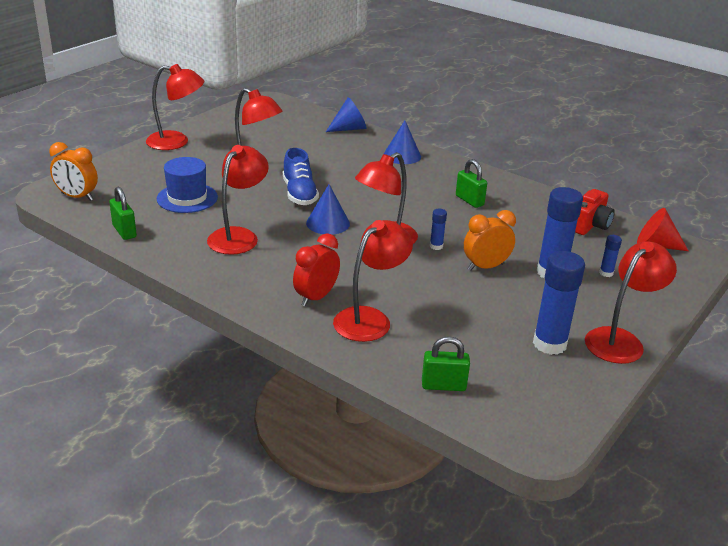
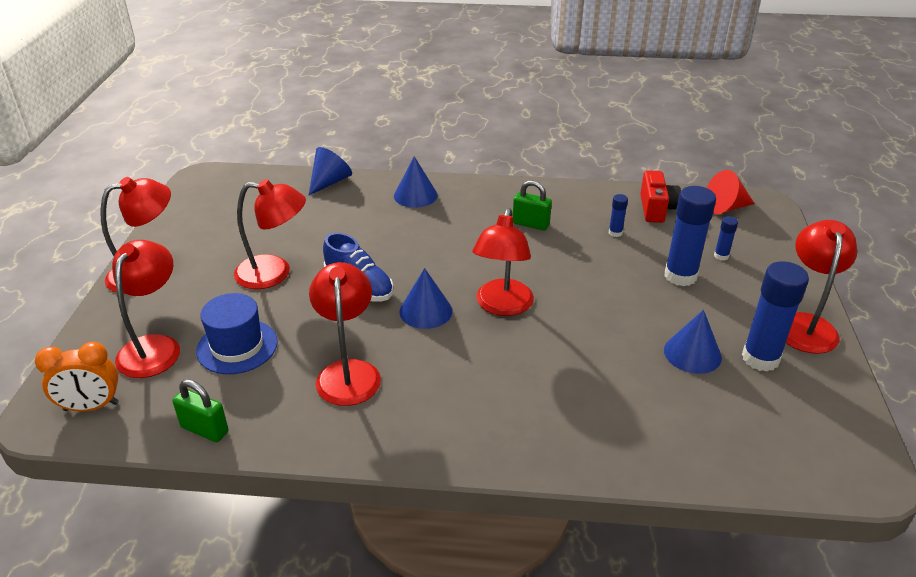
camera: 30 degrees left, 5 degrees up
(316, 297) = (508, 413): red clock -> none
(370, 319) = (586, 413): red lamp -> red lamp (154, 347)
(436, 246) = (556, 292): blue glue stick -> blue glue stick (615, 233)
(443, 385) = (730, 458): green padlock -> none
(485, 267) = (622, 296): orange clock -> none
(496, 319) = (692, 353): none -> blue cone

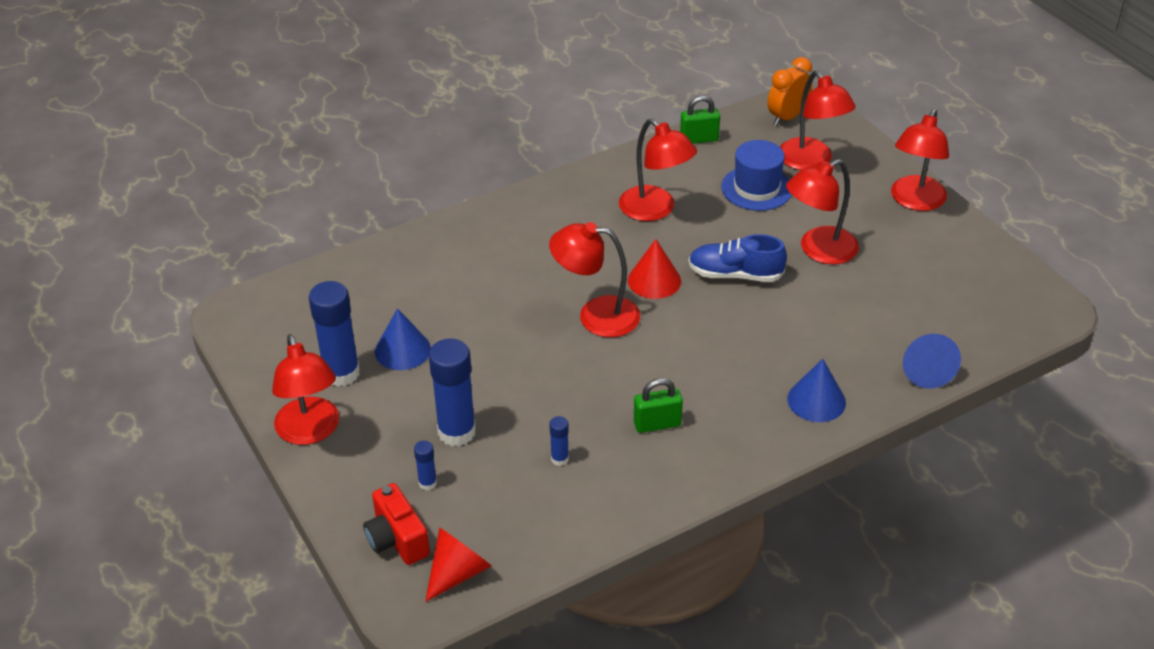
camera: 145 degrees right, 5 degrees up
(426, 311) = (654, 280): blue cone -> red cone
(502, 306) = (596, 316): red lamp -> red lamp turned 60 degrees counterclockwise
(656, 209) = (539, 524): red camera -> red camera (397, 539)

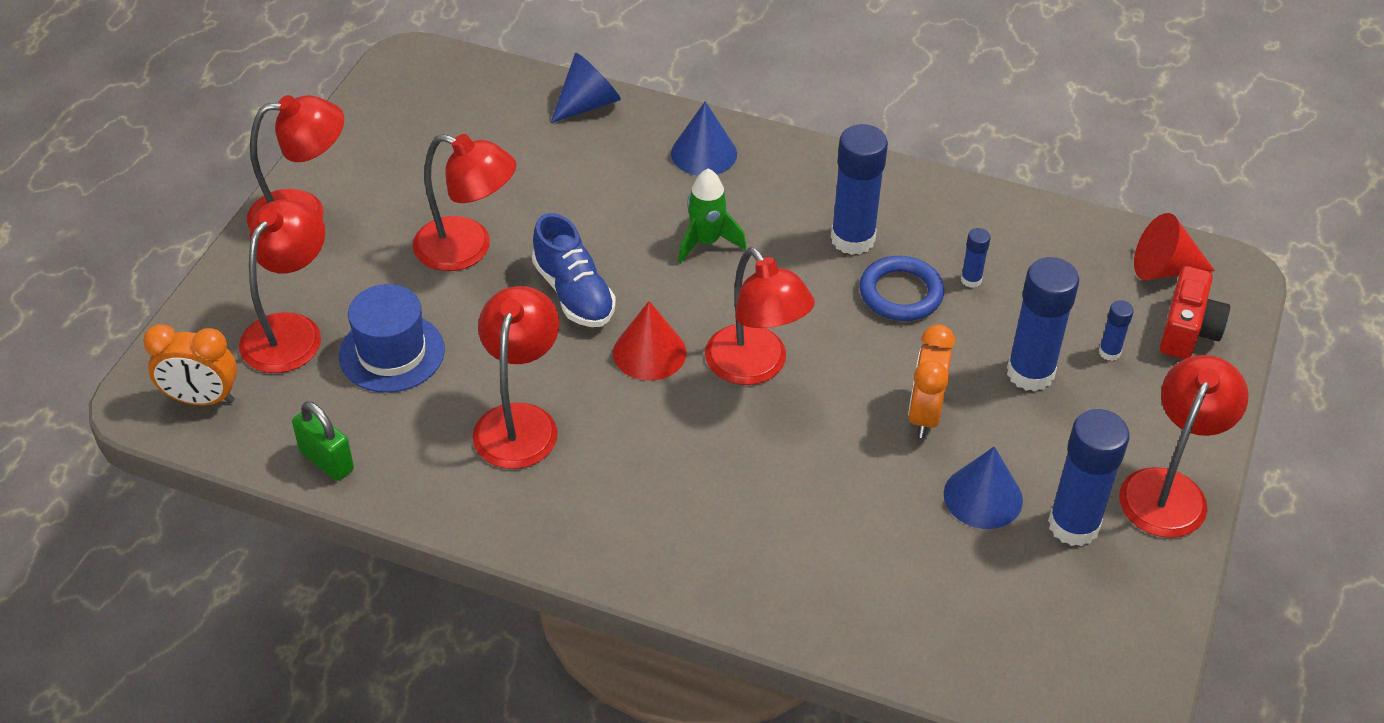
camera: 130 degrees left, 5 degrees up
(482, 364) = (924, 414): none -> orange clock
(585, 416) = (901, 293): none -> blue ring
(657, 424) = (852, 239): green padlock -> blue glue stick
(724, 353) = (706, 242): none -> green rocket

